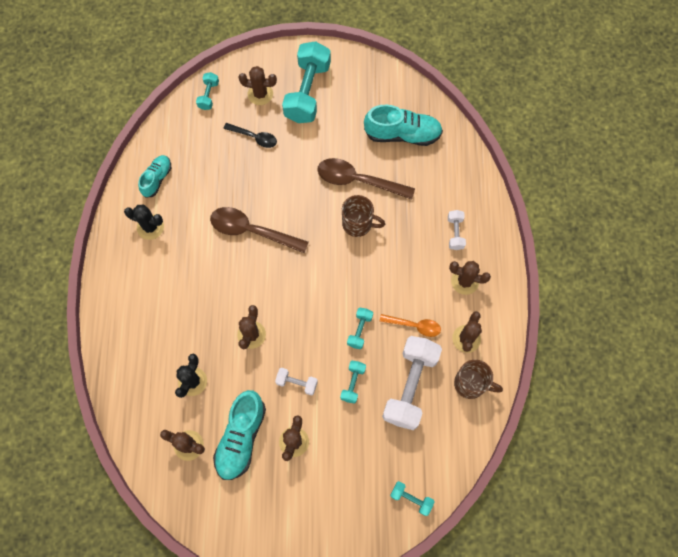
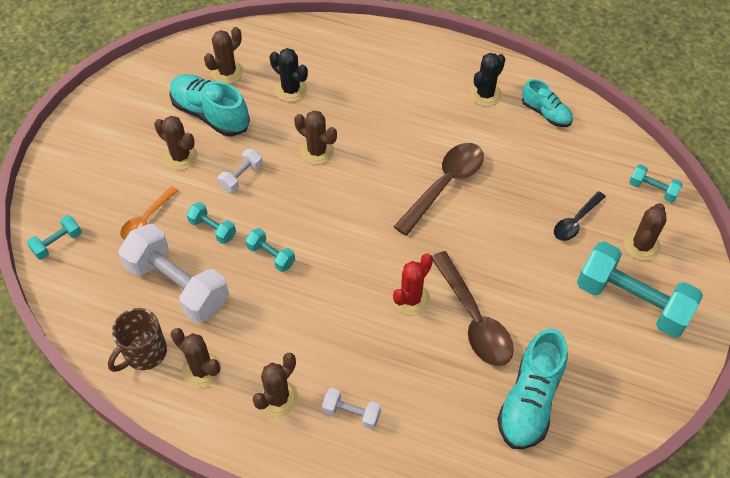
camera: 110 degrees right, 15 degrees down
(358, 180) = (474, 319): brown spoon -> brown spoon turned 120 degrees clockwise
(358, 224) = (411, 299): brown mug -> red cactus
(414, 326) = (248, 316): orange spoon -> orange spoon (146, 219)

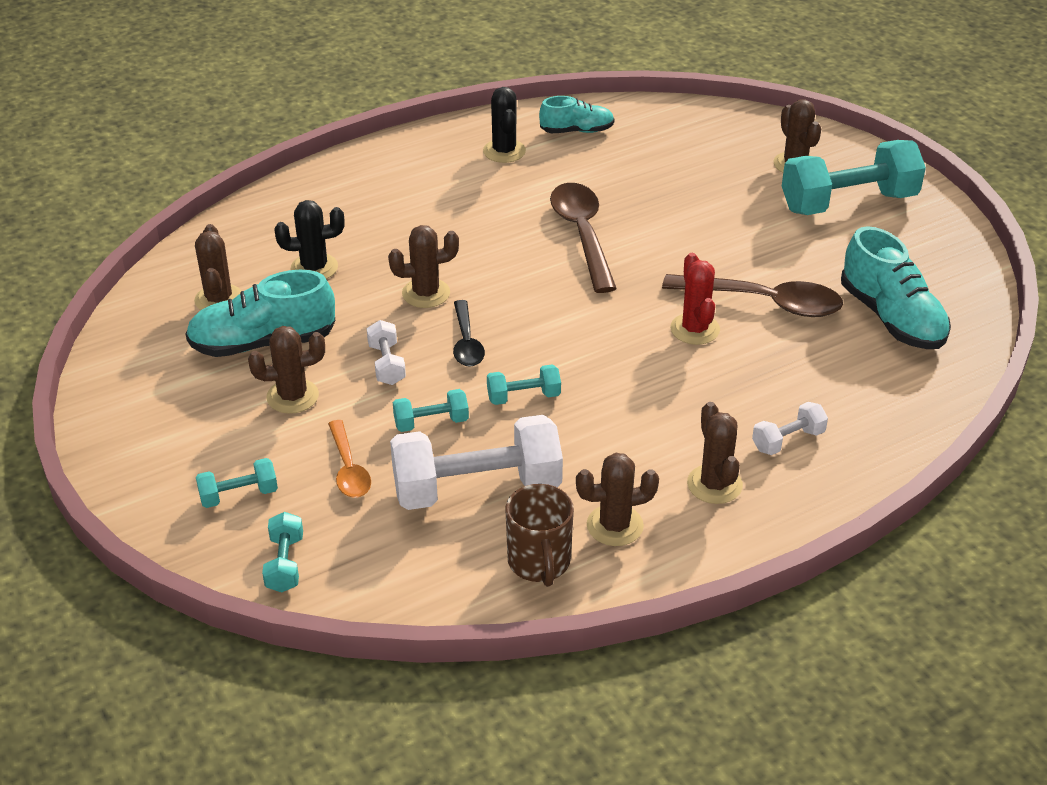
camera: 50 degrees left, 15 degrees down
(575, 222) = (724, 184): black spoon -> black spoon (466, 342)
(652, 190) = (741, 124): turquoise dumbbell -> turquoise dumbbell (239, 495)

